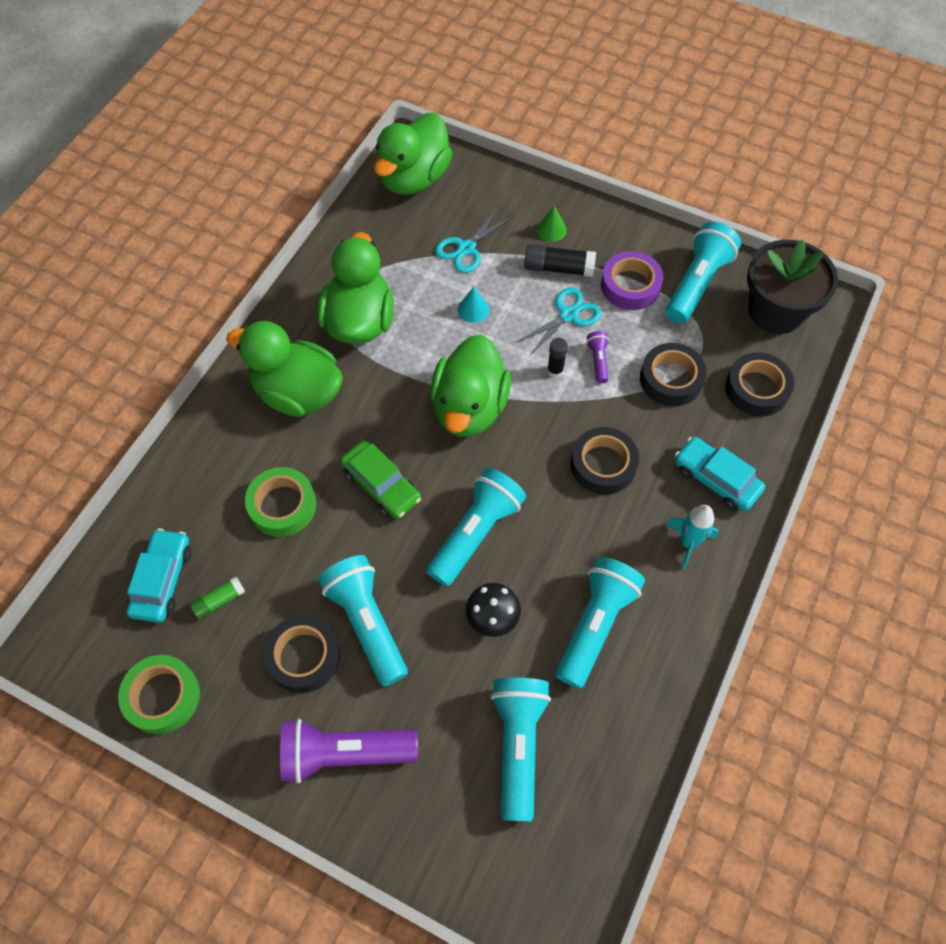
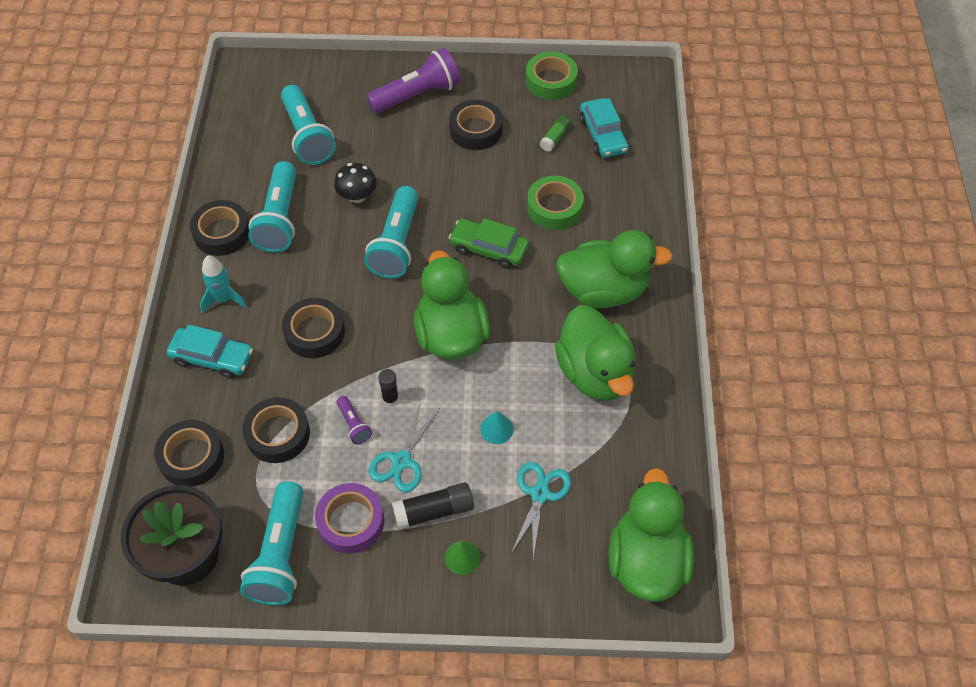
camera: 155 degrees right, 5 degrees down
(367, 623) = (445, 162): turquoise flashlight -> none
(669, 634) = (222, 233): none -> black tape

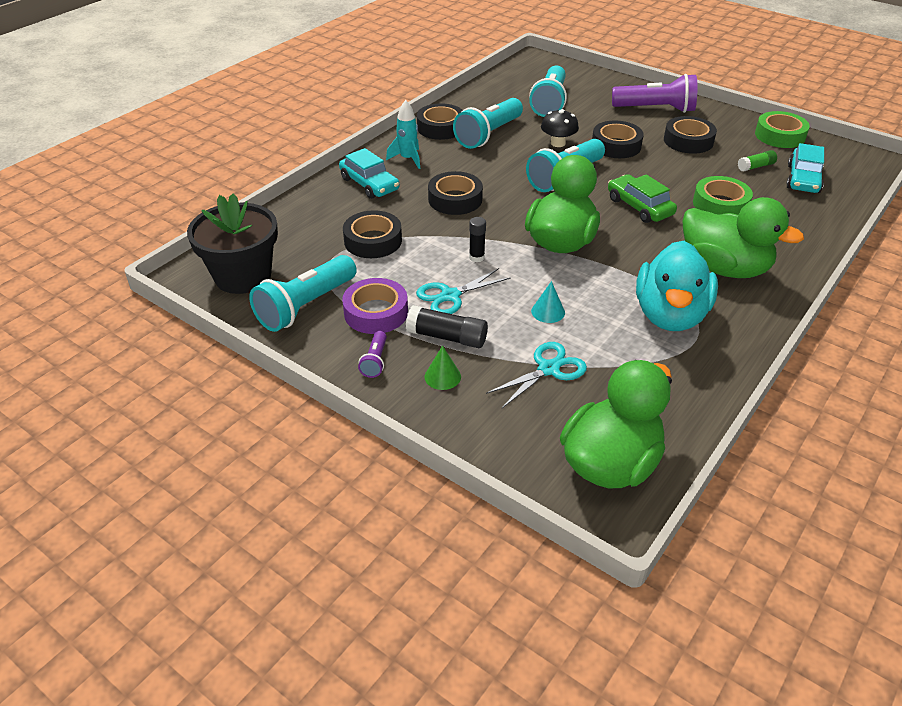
camera: 35 degrees right, 15 degrees down
(191, 457) = (301, 227): black tape -> black tape (616, 145)
(354, 424) = (434, 259): purple flashlight -> purple flashlight (375, 361)
(595, 373) = (670, 315): green duck -> turquoise duck

